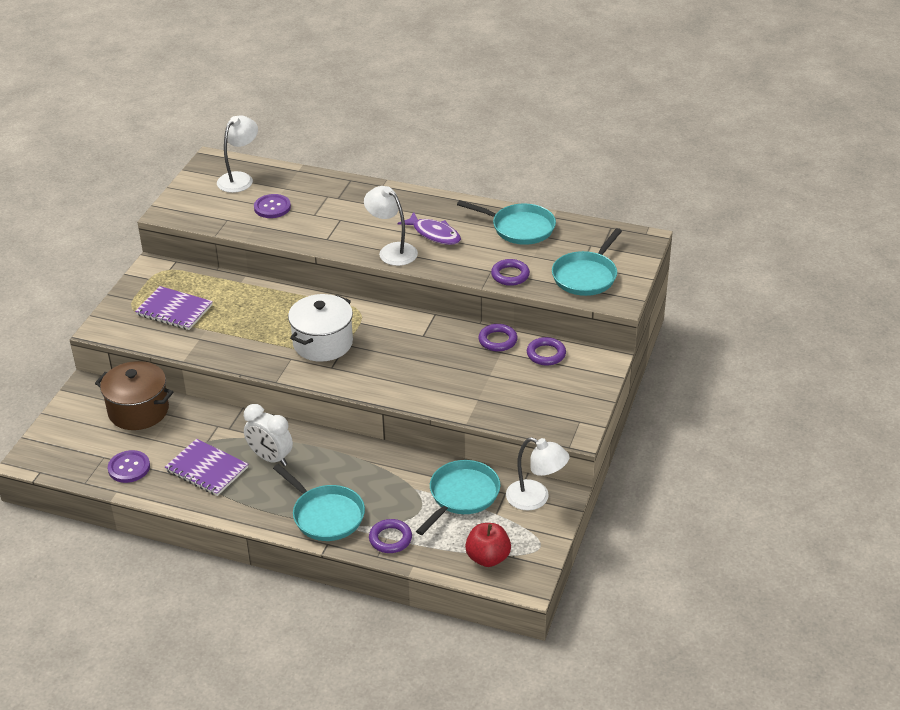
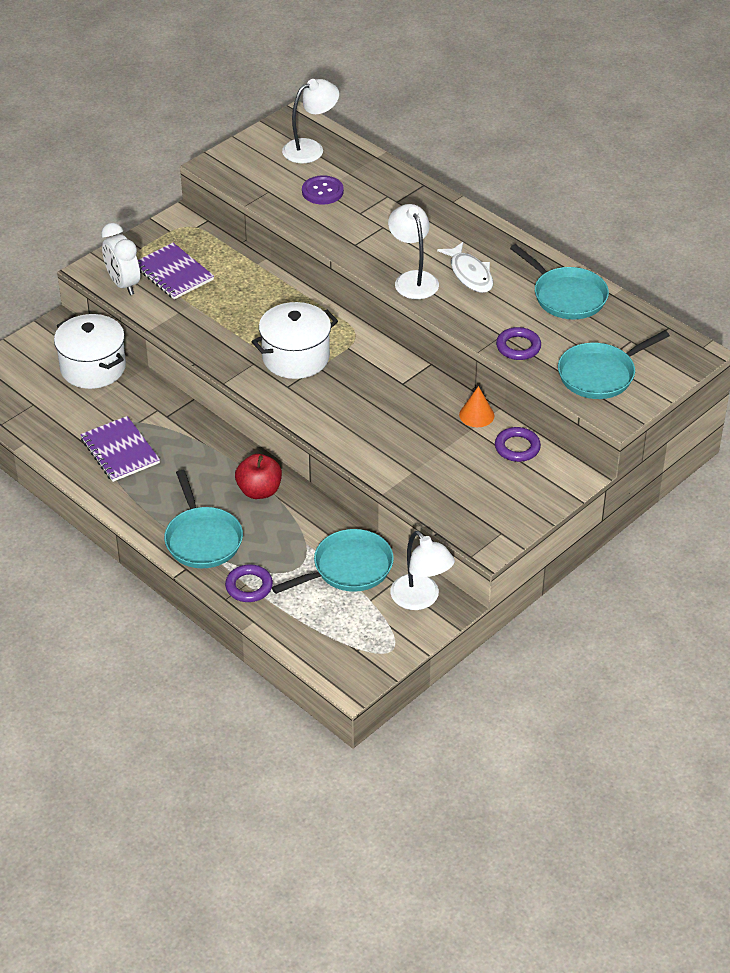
camera: 25 degrees right, 5 degrees up
(129, 468) = (49, 423): purple button -> none
(138, 410) = (93, 368): brown pot -> white pot
(270, 458) = (187, 461): white clock -> white clock (123, 284)
(434, 234) = (470, 274): purple fish -> white fish
(488, 558) = (331, 642): red apple -> red apple (259, 491)
(497, 340) = (476, 415): purple ring -> orange cone

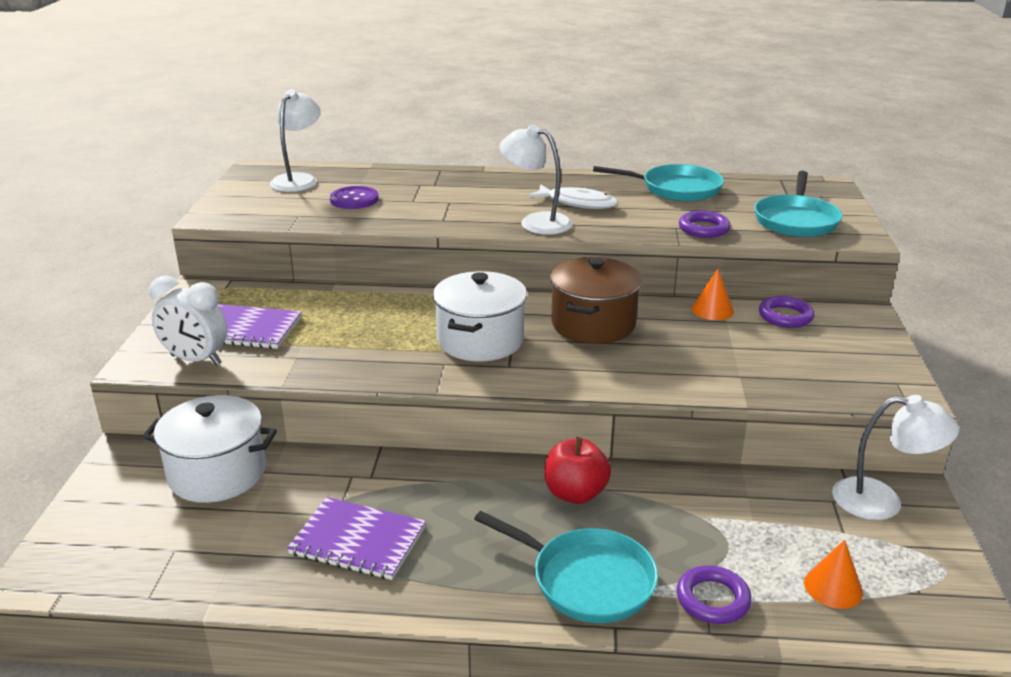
camera: 40 degrees left, 15 degrees down
(317, 619) = (833, 587): none -> orange cone
(348, 568) = (775, 515): turquoise pan -> none
(381, 383) = (593, 324): none -> brown pot

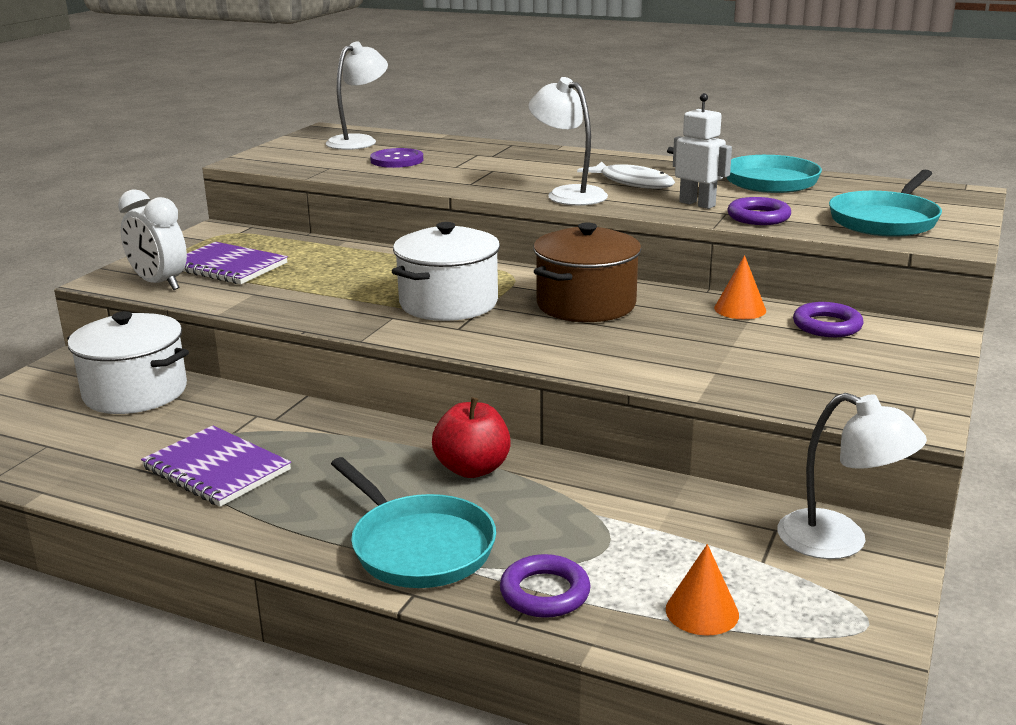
camera: 20 degrees right, 5 degrees down
(647, 220) = (697, 204): none -> white robot

